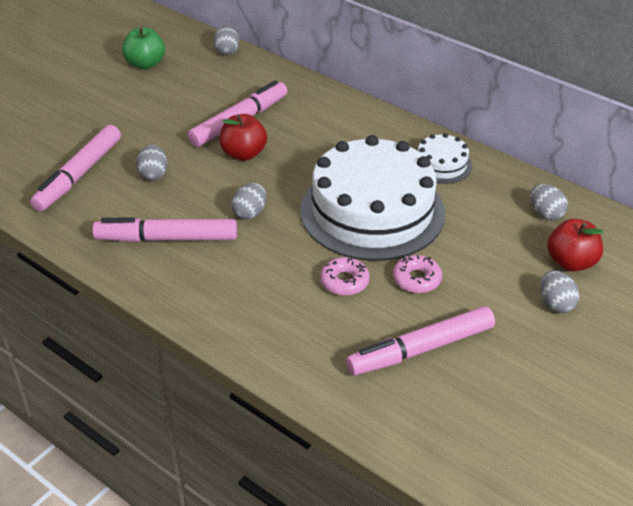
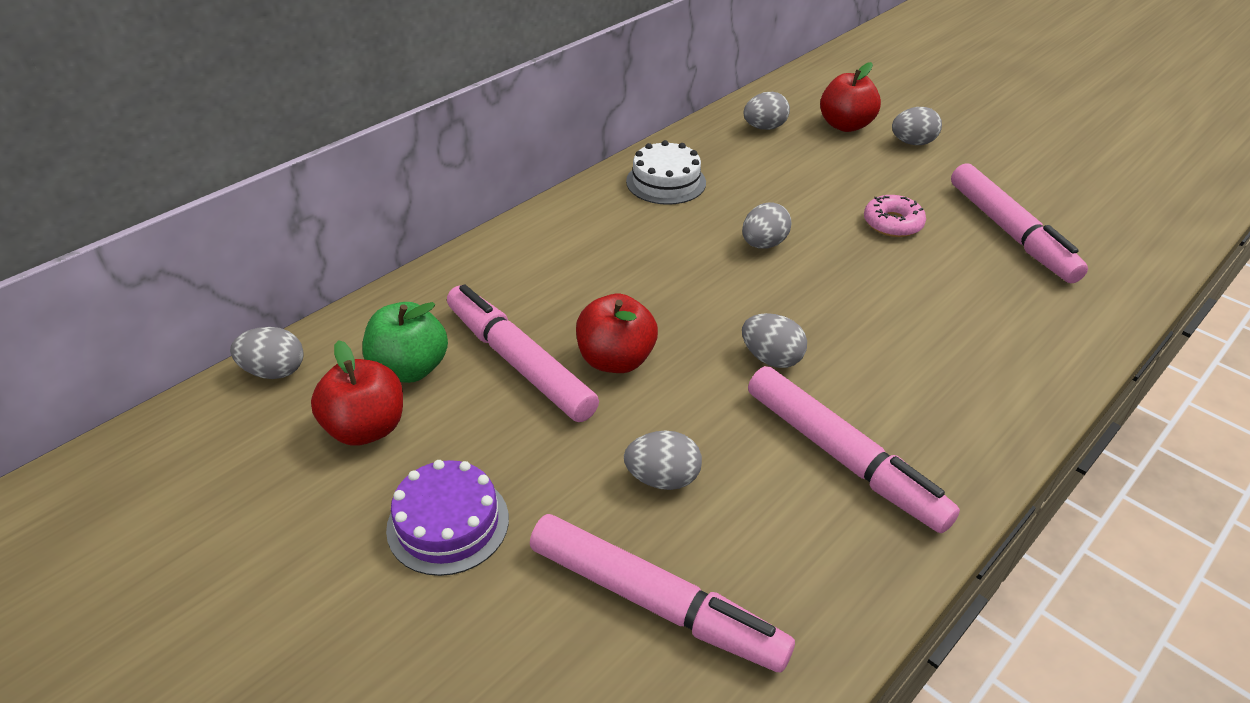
camera: 85 degrees left, 0 degrees up
(129, 113) = (448, 523): none -> purple cake
(145, 64) = (259, 499): green apple -> green apple (410, 369)
(167, 238) = (842, 457): pink marker -> pink marker turned 45 degrees counterclockwise
(189, 83) = (366, 428): none -> red apple
(344, 282) = (908, 278): pink donut -> none
(372, 211) = (763, 244): white cake -> grey egg

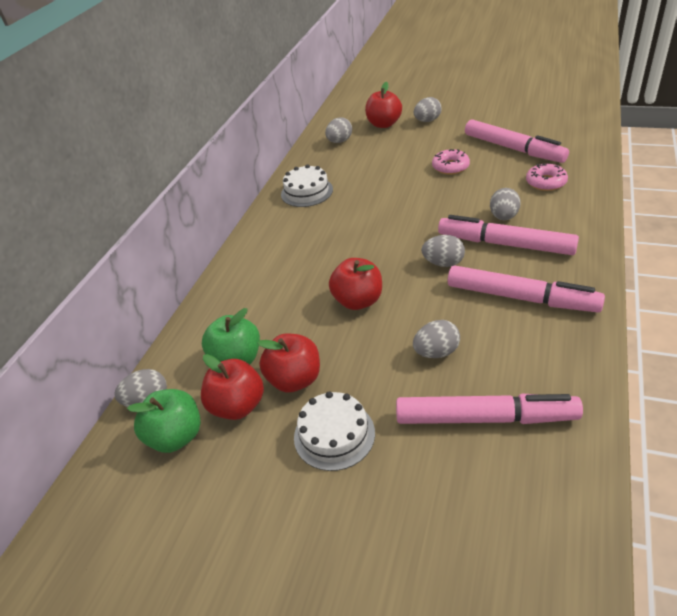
camera: 20 degrees left, 0 degrees up
(271, 431) = (176, 436): none -> green apple
(448, 523) = (334, 435): purple cake -> white cake
(457, 427) = (295, 379): none -> red apple
(519, 362) = (302, 327): pink marker -> pink marker (505, 244)
(763, 244) = (390, 204): grey egg -> grey egg (503, 217)
(1020, 303) = (546, 182): none -> pink donut

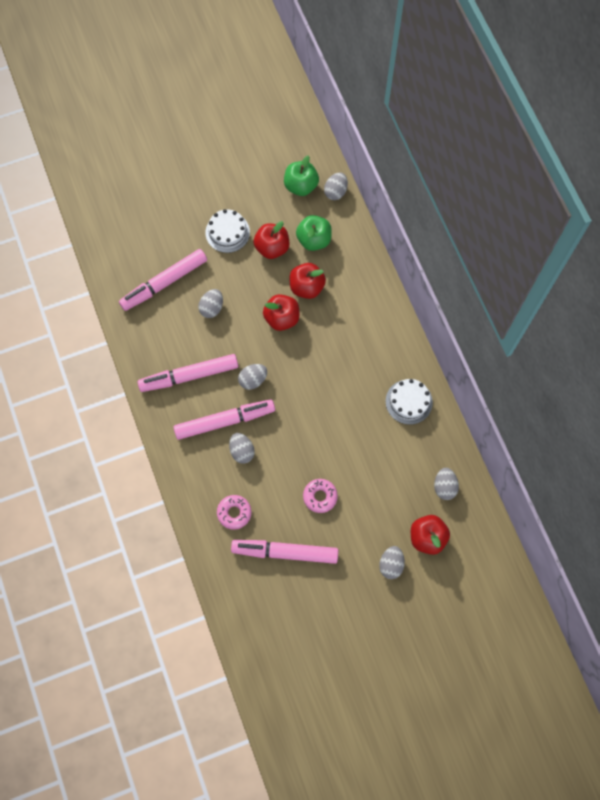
camera: 135 degrees right, 30 degrees up
(238, 406) = (287, 217): red apple -> red apple (306, 287)

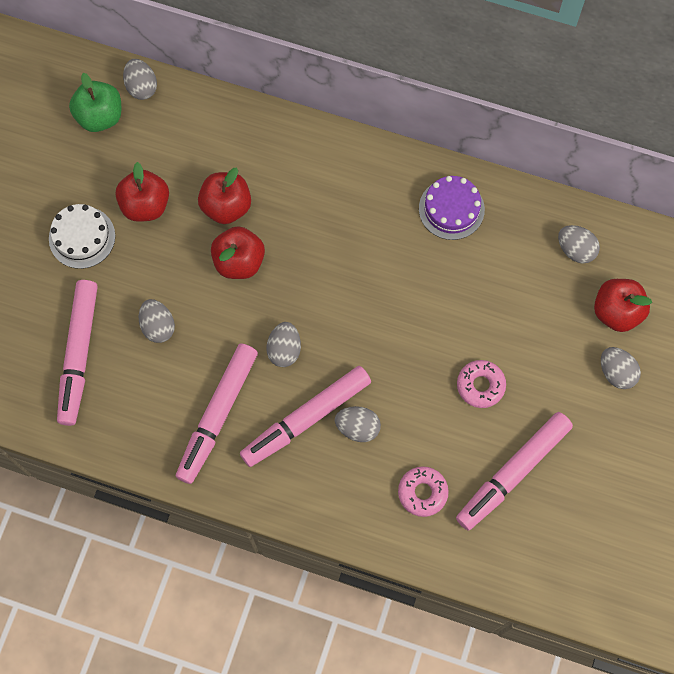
camera: 50 degrees left, 0 degrees up
(224, 421) = (306, 419): pink marker -> pink marker turned 150 degrees counterclockwise
(314, 240) = (177, 154): green apple -> none
(409, 401) = (451, 209): white cake -> purple cake

